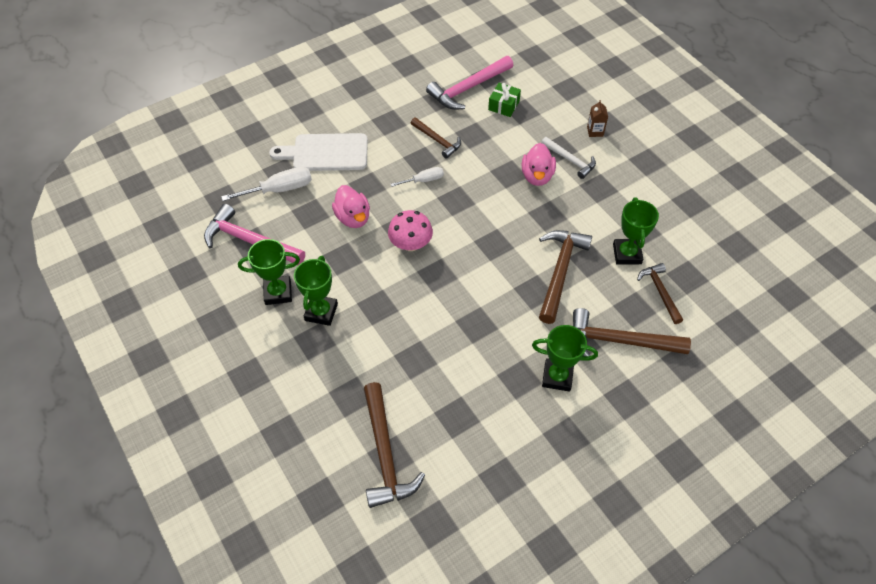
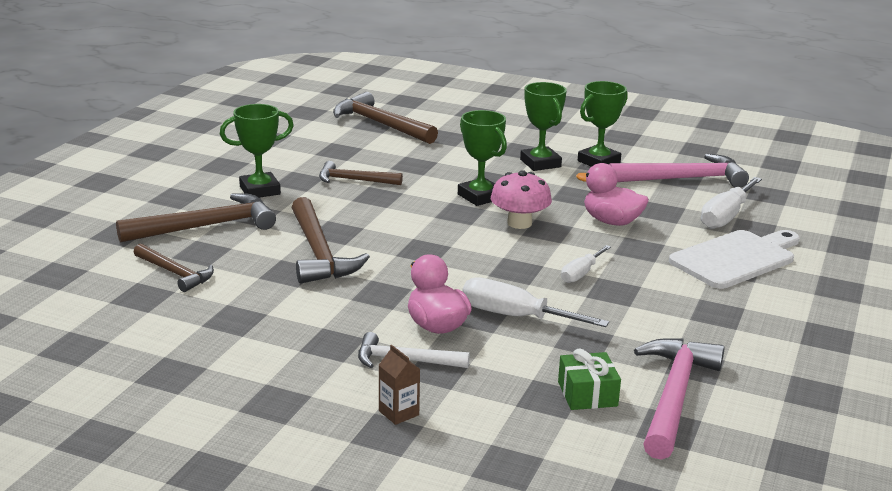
camera: 145 degrees right, 30 degrees down
(437, 141) = (622, 316): brown hammer -> brown hammer (354, 180)
(491, 165) = (515, 316): none -> white screwdriver
(627, 254) = (241, 291): green trophy -> green trophy (480, 196)

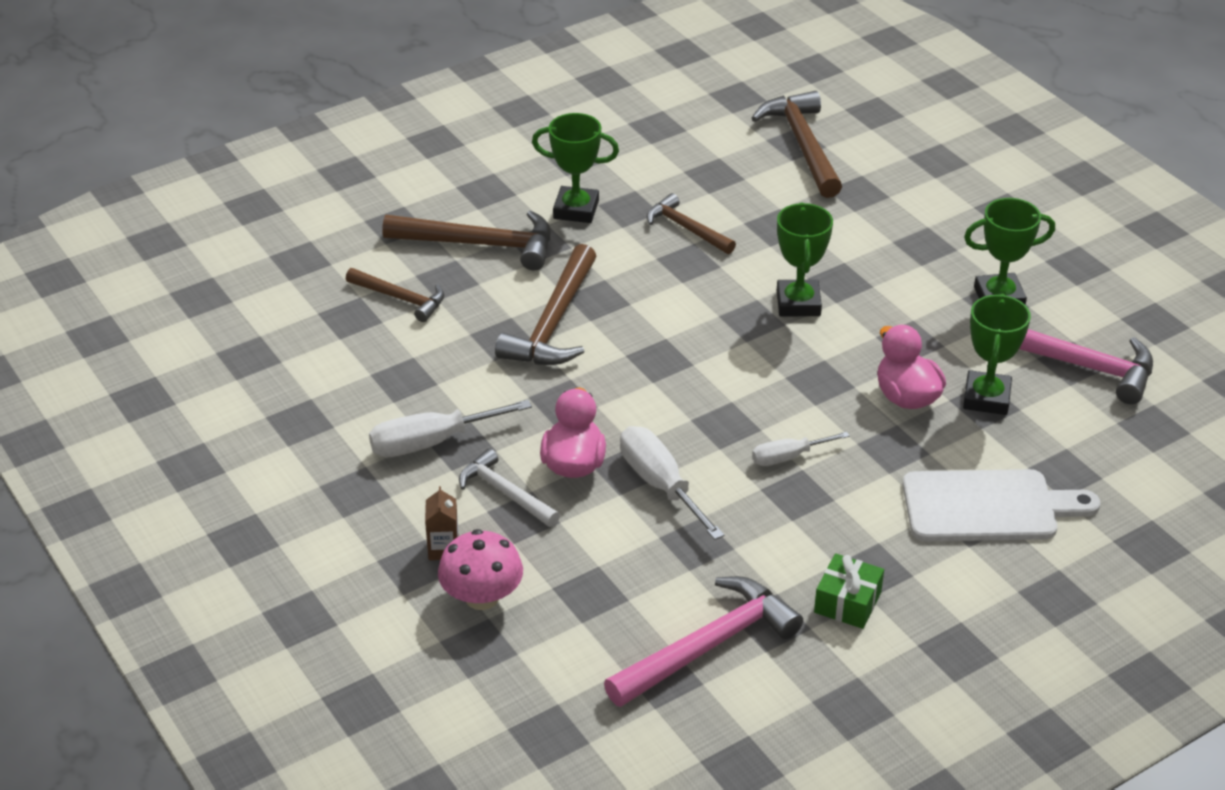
camera: 35 degrees right, 15 degrees up
(175, 273) = (400, 298): brown hammer -> brown hammer turned 45 degrees counterclockwise
(519, 223) = (799, 360): pink mushroom -> pink mushroom (482, 597)
(540, 163) = (924, 275): green trophy -> green trophy (986, 398)
(587, 394) = (629, 605): green gift -> green gift (847, 602)
(726, 216) = (1053, 441): white screwdriver -> white screwdriver (431, 442)

